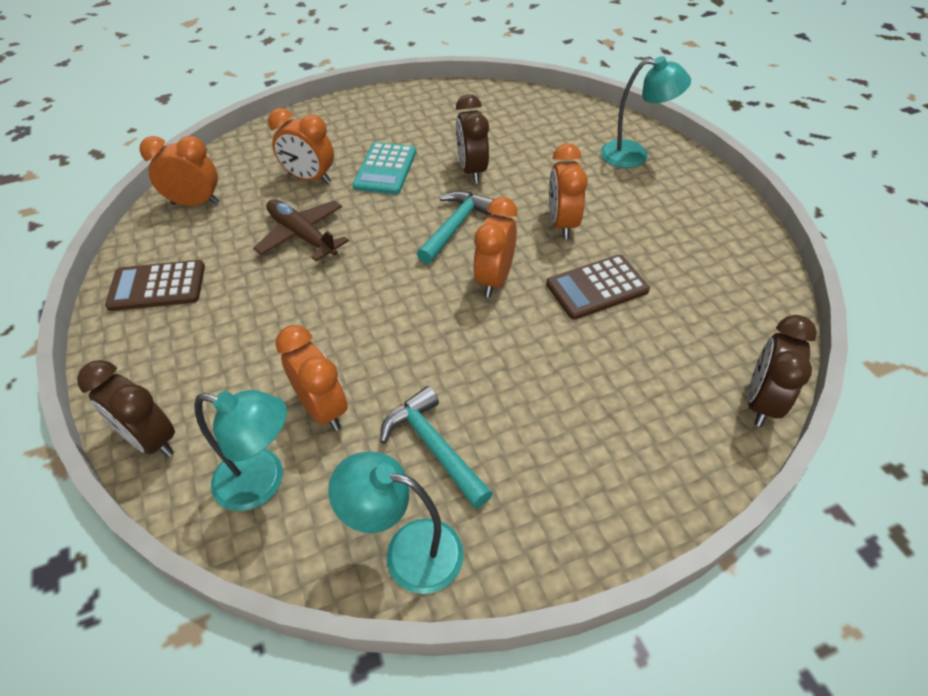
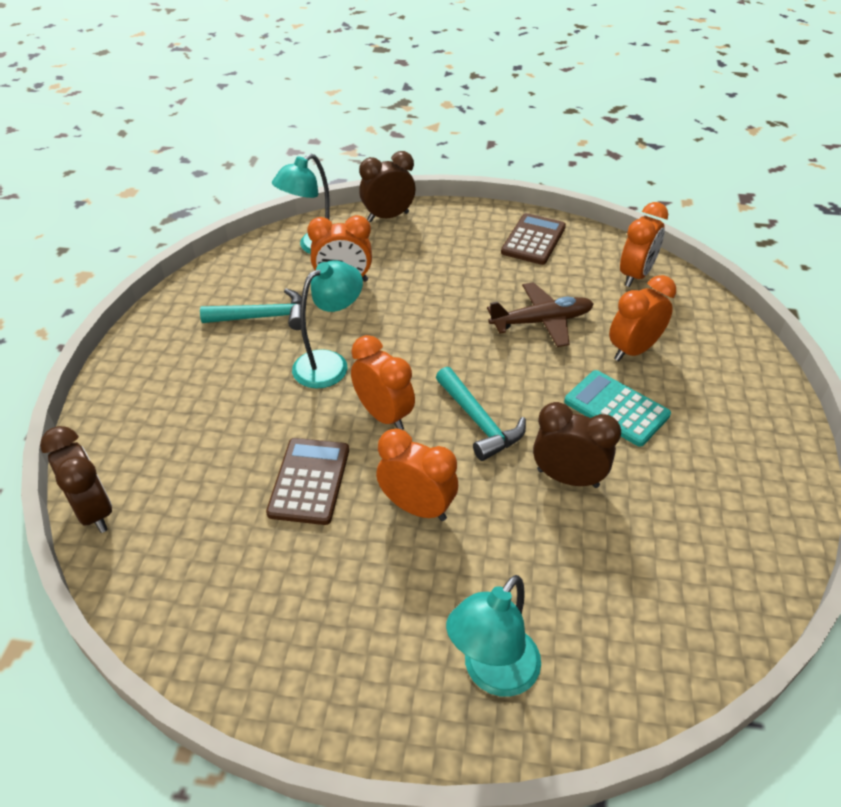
camera: 120 degrees right, 5 degrees down
(408, 551) = (213, 284): turquoise lamp -> turquoise lamp (330, 363)

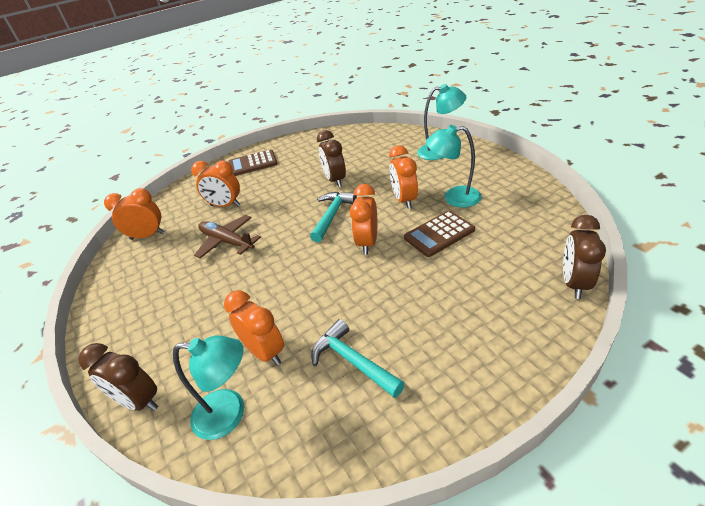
camera: 125 degrees left, 5 degrees down
(330, 363) = (356, 290): turquoise lamp -> turquoise lamp (454, 197)
(533, 240) = (128, 294): brown calculator -> brown calculator (253, 164)
(616, 408) = (276, 190): turquoise calculator -> none

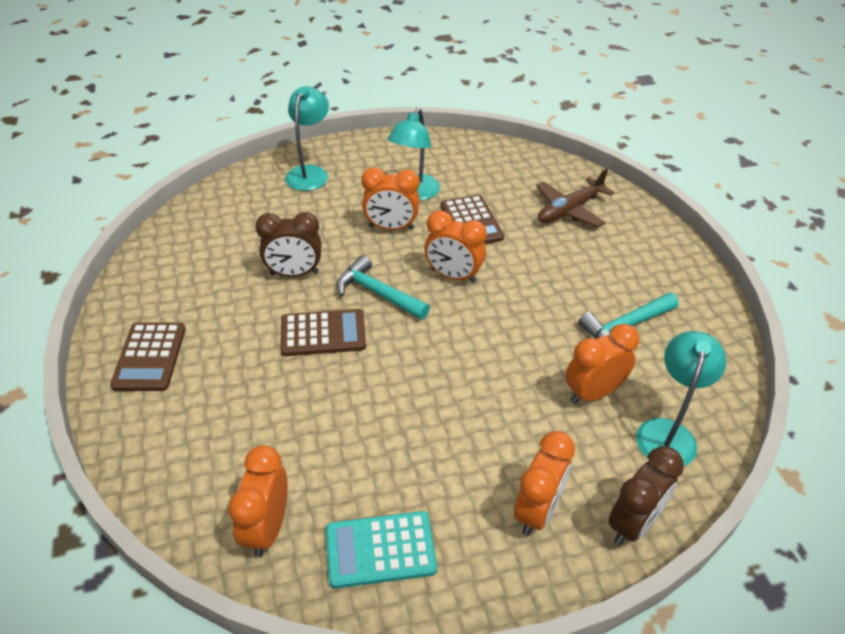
camera: 80 degrees left, 5 degrees up
(130, 278) = (380, 550): none -> turquoise calculator
(225, 205) = (257, 407): orange clock -> orange clock (537, 510)
(227, 241) = (362, 412): brown plane -> brown plane (569, 210)
(287, 207) = (323, 333): none -> brown calculator
(574, 283) = (580, 174): brown clock -> none

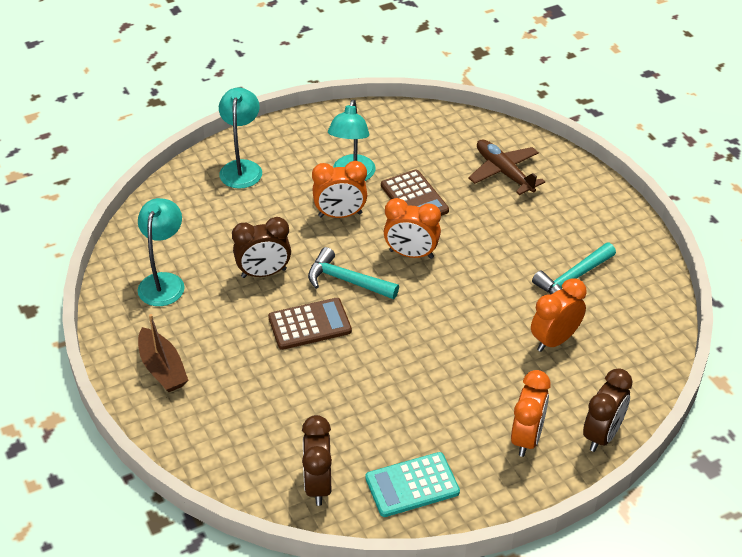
camera: 10 degrees left, 0 degrees up
(150, 357) = (162, 368): brown calculator -> brown boat
(267, 528) = (318, 485): orange clock -> brown clock
(569, 210) = (504, 172): brown plane -> brown plane turned 105 degrees clockwise
(667, 432) = (620, 362): turquoise lamp -> turquoise lamp (164, 282)

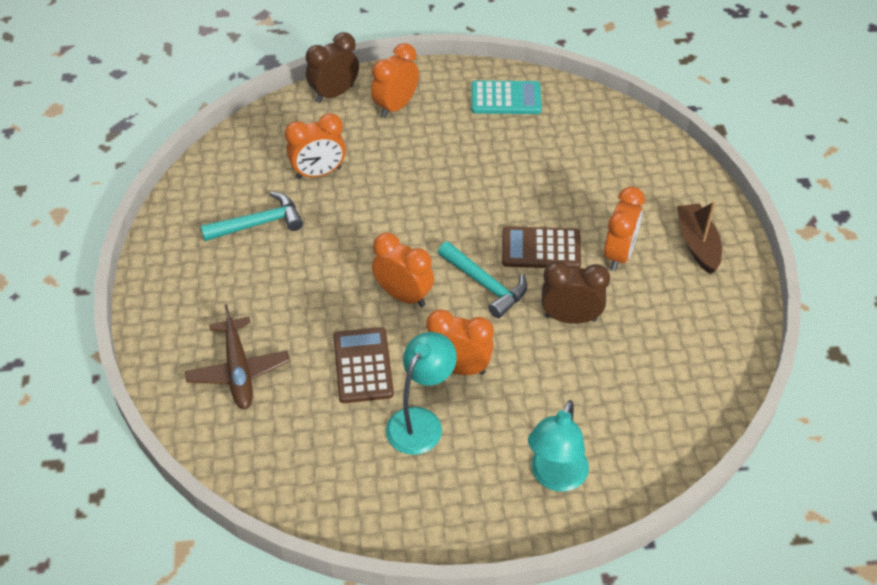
camera: 160 degrees left, 5 degrees up
(164, 282) = (683, 338): turquoise lamp -> none
(236, 338) = (618, 254): none -> orange clock
(318, 485) = (581, 117): brown clock -> none

